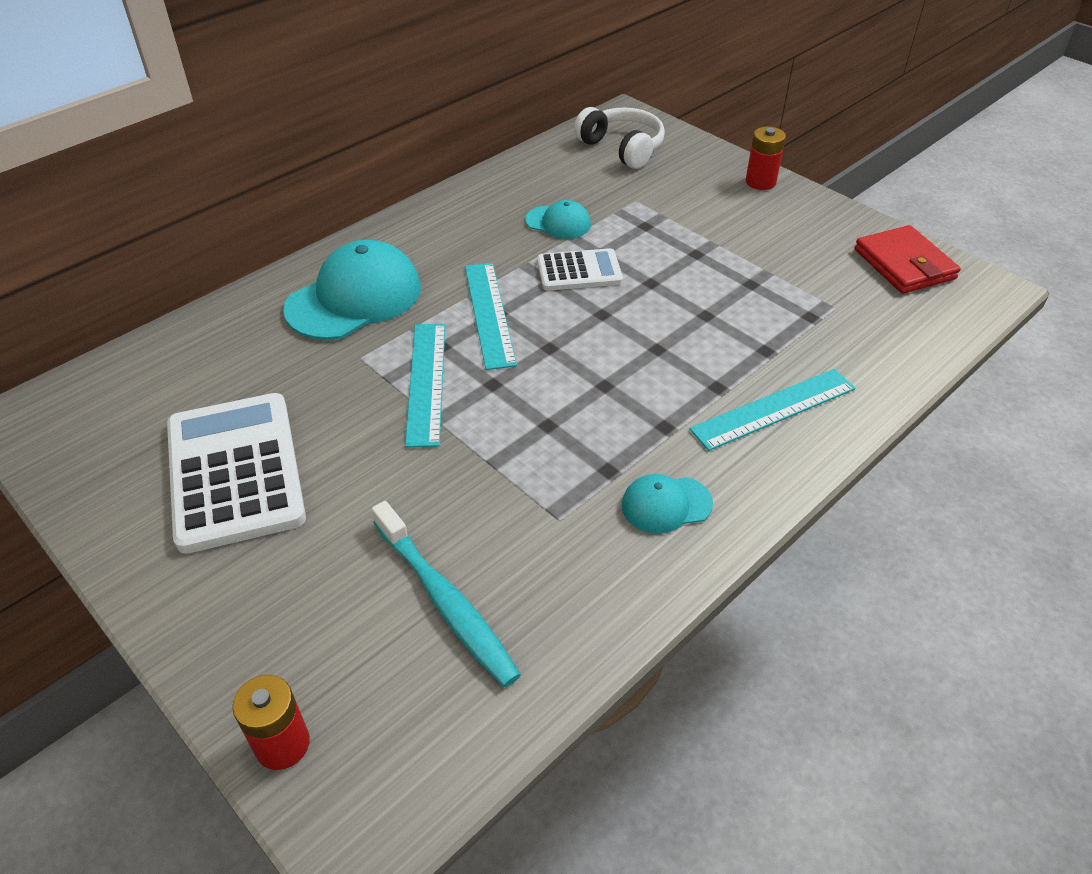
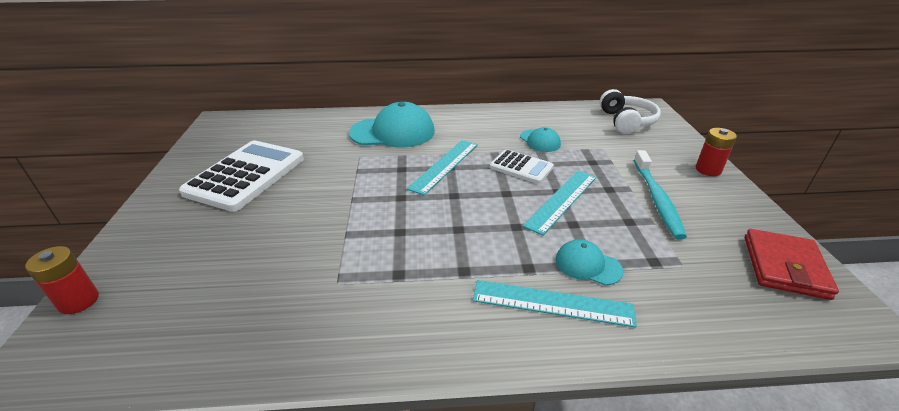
camera: 40 degrees right, 10 degrees down
(426, 382) = (371, 180): turquoise ruler -> turquoise ruler (561, 200)
(445, 601) = (229, 286): turquoise toothbrush -> turquoise toothbrush (657, 199)
(666, 504) = (404, 315): turquoise cap -> turquoise cap (587, 265)

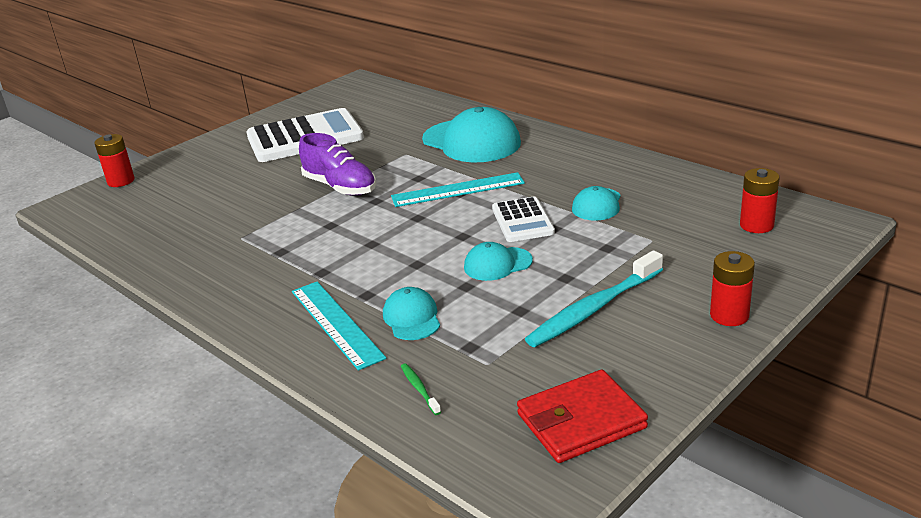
camera: 50 degrees right, 5 degrees down
(352, 200) = (340, 187): none -> purple shoe
(561, 200) = (497, 264): turquoise ruler -> turquoise cap
(626, 121) = (756, 225): white headphones -> red battery
(690, 311) = (419, 389): none -> green toothbrush

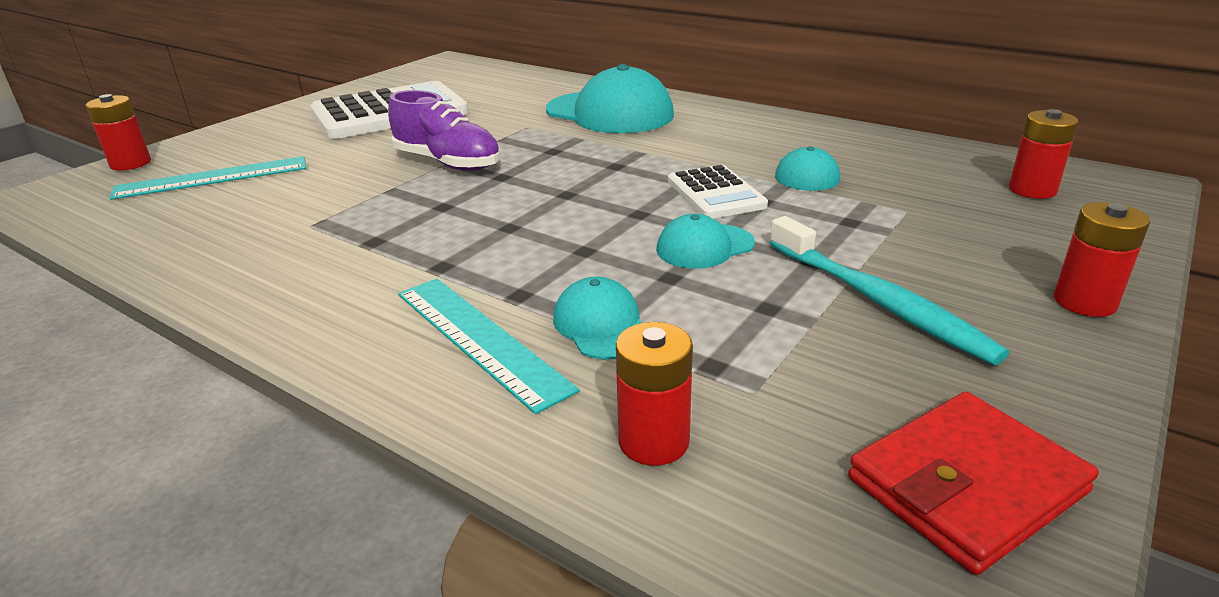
camera: 10 degrees left, 0 degrees up
(419, 389) = (653, 441): green toothbrush -> red battery
(457, 190) = (611, 162): turquoise ruler -> turquoise ruler (212, 178)
(593, 309) = (878, 301): turquoise toothbrush -> turquoise toothbrush turned 75 degrees counterclockwise

